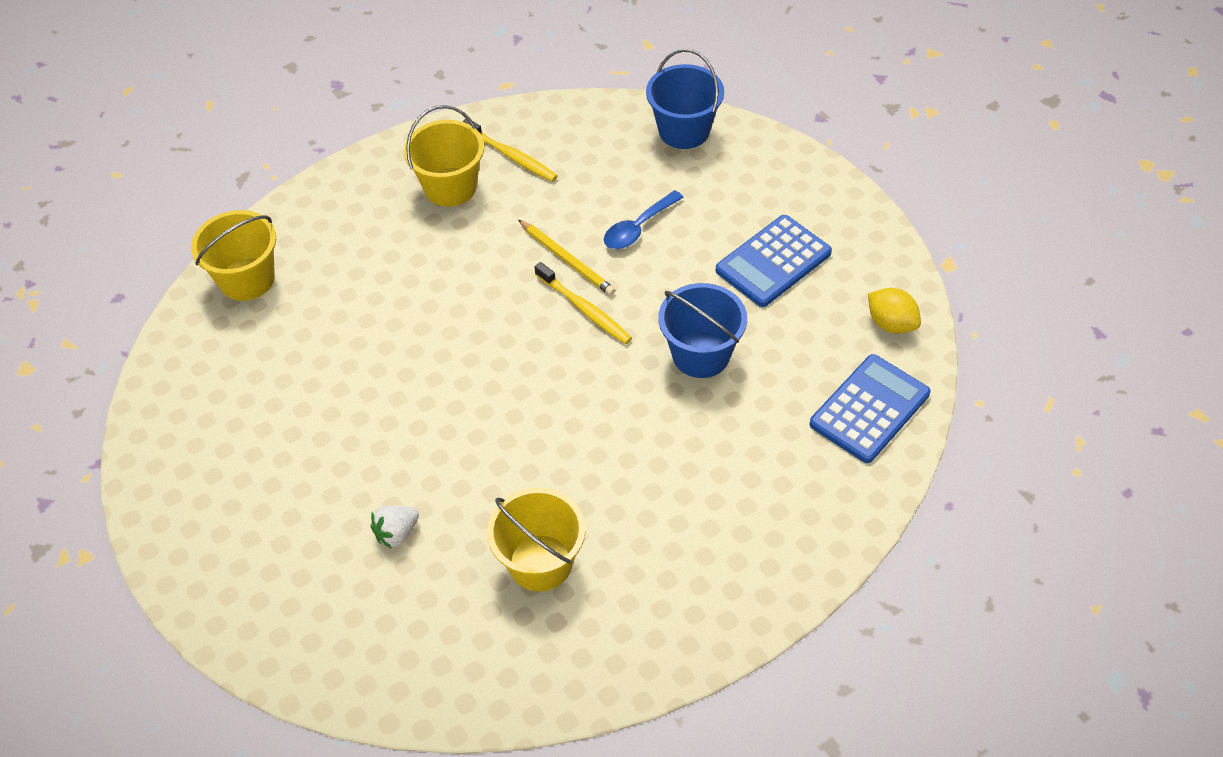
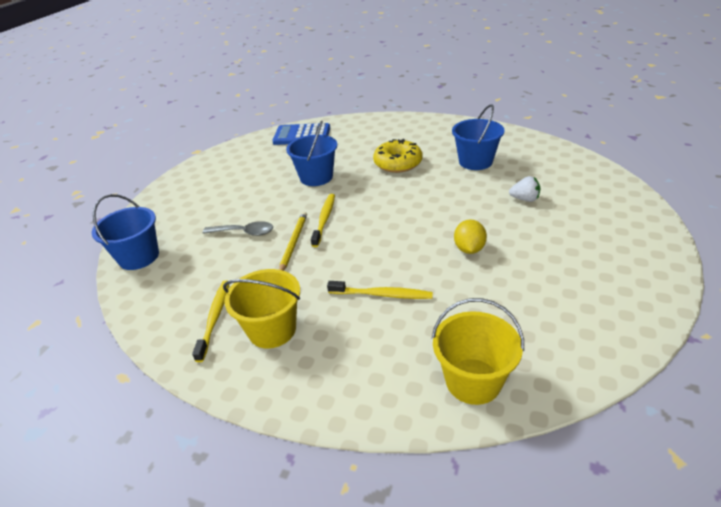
camera: 125 degrees left, 15 degrees down
(403, 284) = (382, 294): none -> yellow toothbrush
(540, 563) = (475, 161): yellow bucket -> blue bucket
(638, 228) = (244, 232): blue spoon -> grey spoon
(640, 468) = (398, 163): none -> yellow donut
(773, 262) = (234, 185): blue calculator -> none
(891, 324) = (248, 147): yellow lemon -> yellow lemon (469, 249)

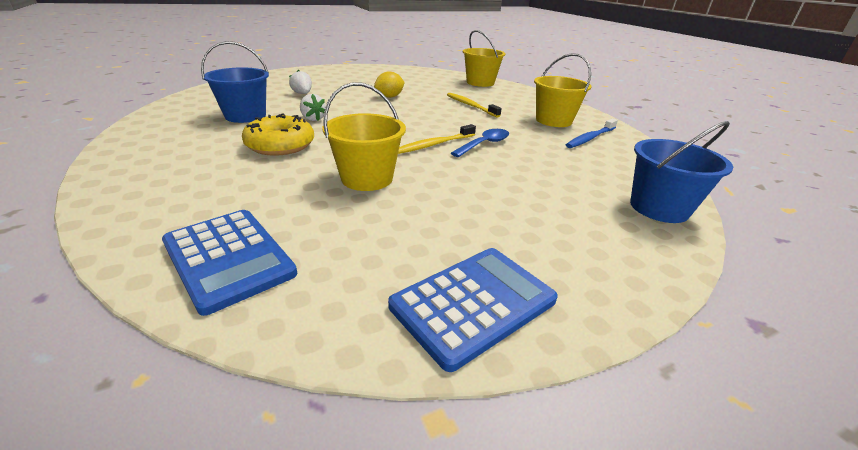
camera: 140 degrees left, 5 degrees down
(208, 168) = (473, 303): none -> blue calculator
(215, 318) = (590, 138): yellow toothbrush -> blue toothbrush
(244, 232) = (518, 171): grey spoon -> none
(293, 243) = (484, 144): yellow pencil -> blue spoon
(316, 177) = (367, 178): blue bucket -> yellow bucket
(439, 186) = (313, 119): none -> white strawberry

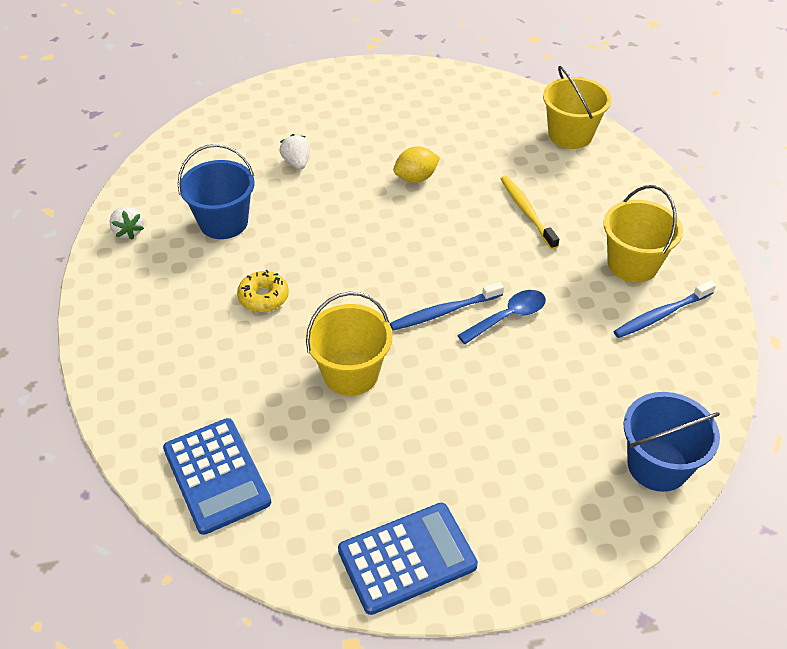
camera: 15 degrees right, 15 degrees up
(280, 145) = (263, 297): yellow donut -> yellow donut, size x0.65
(313, 119) = (305, 236): white strawberry -> white strawberry (129, 231)
(434, 144) = (444, 312): yellow toothbrush -> blue toothbrush

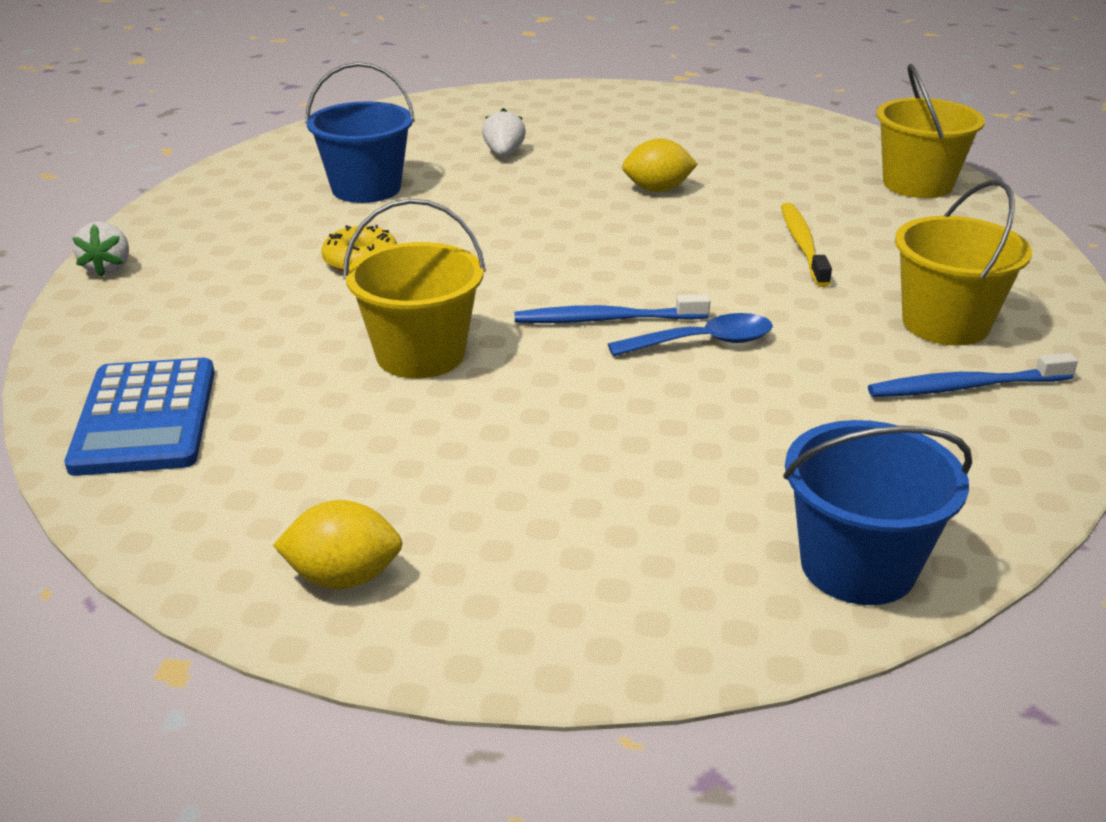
camera: 20 degrees right, 15 degrees down
(129, 231) = (242, 178): white strawberry -> white strawberry (108, 268)
(407, 558) = (344, 577): blue calculator -> yellow lemon

